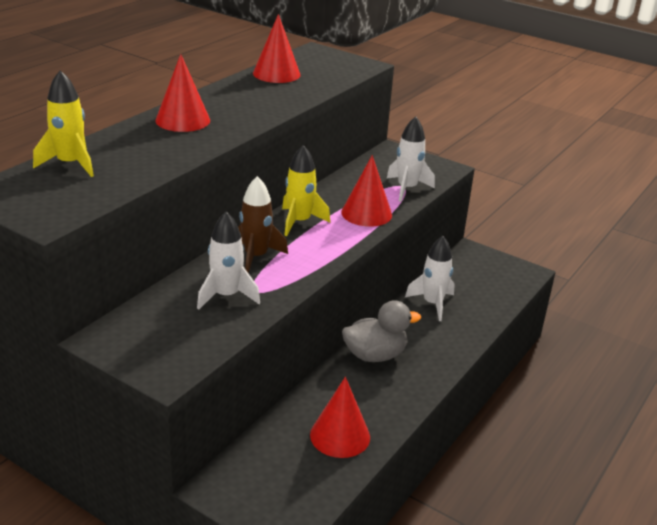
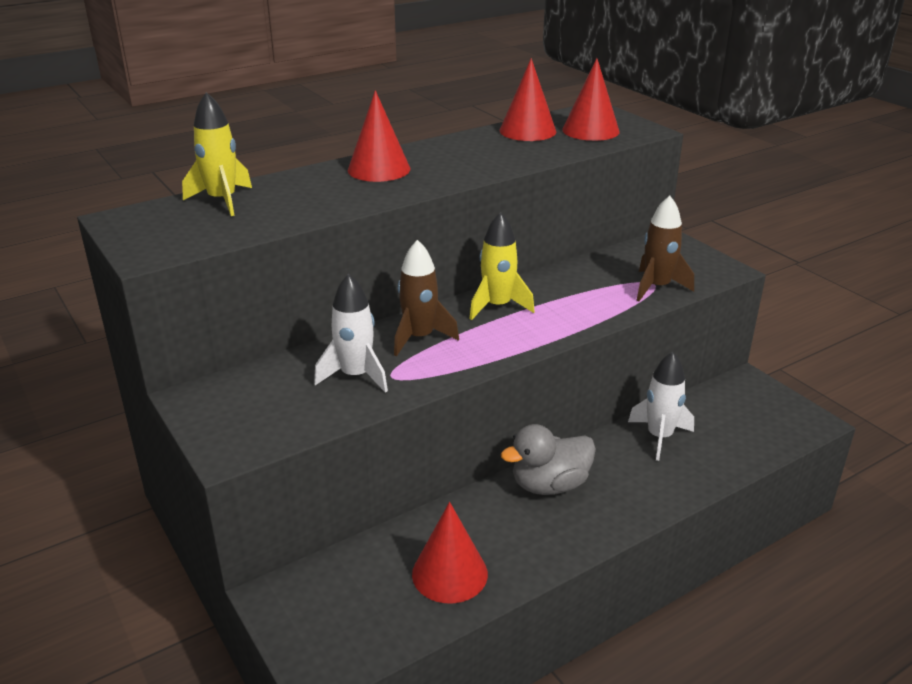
camera: 25 degrees right, 0 degrees up
(366, 213) = (586, 309): red cone -> red cone (590, 130)
(375, 355) = (549, 485): grey duck -> grey duck turned 150 degrees clockwise
(407, 189) = (657, 287): white rocket -> brown rocket

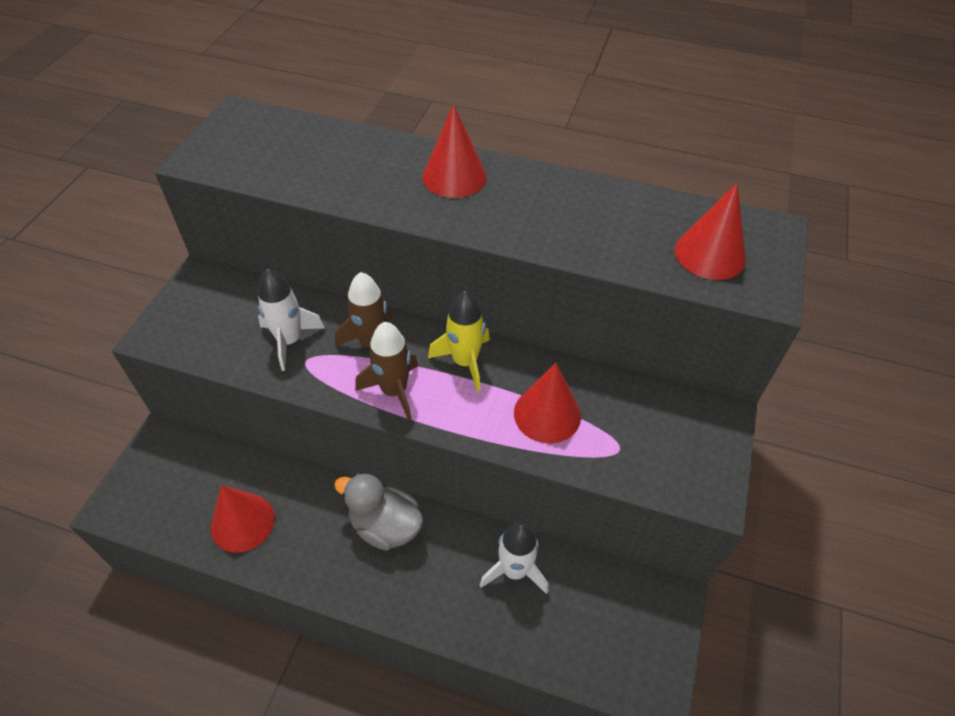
camera: 50 degrees right, 20 degrees up
(222, 200) = (311, 137): yellow rocket -> none
(527, 131) = (651, 213): red cone -> red cone (547, 414)
(657, 287) = (613, 456): brown rocket -> brown rocket (394, 391)

